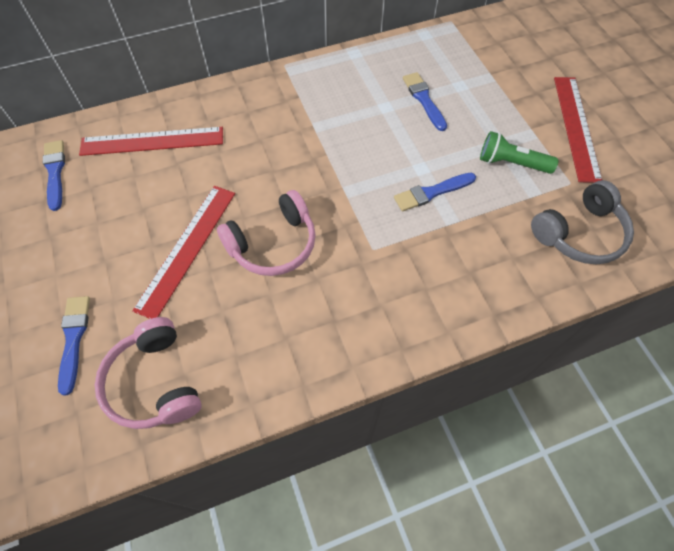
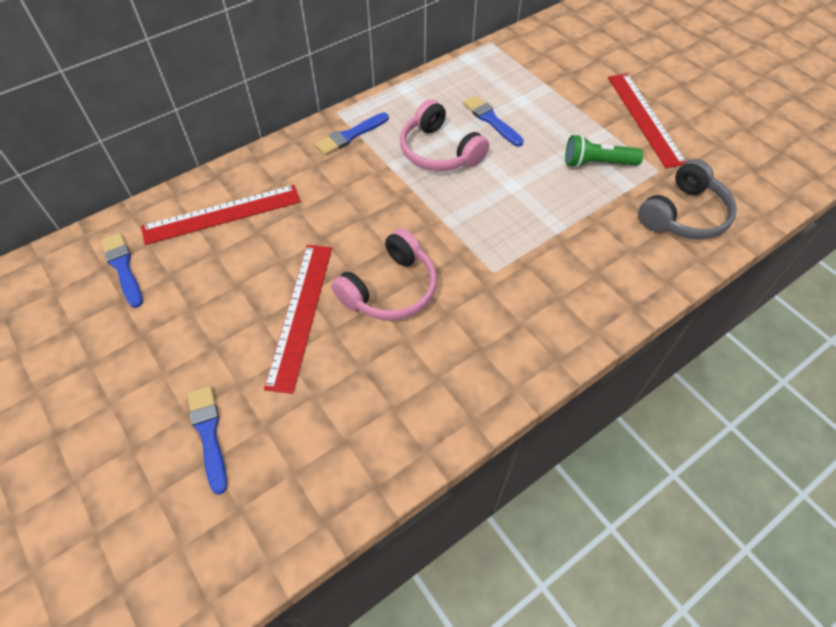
camera: 15 degrees left, 5 degrees down
(154, 383) = (314, 456): pink headphones -> pink headphones (439, 151)
(431, 192) = (531, 206): blue brush -> blue brush (350, 135)

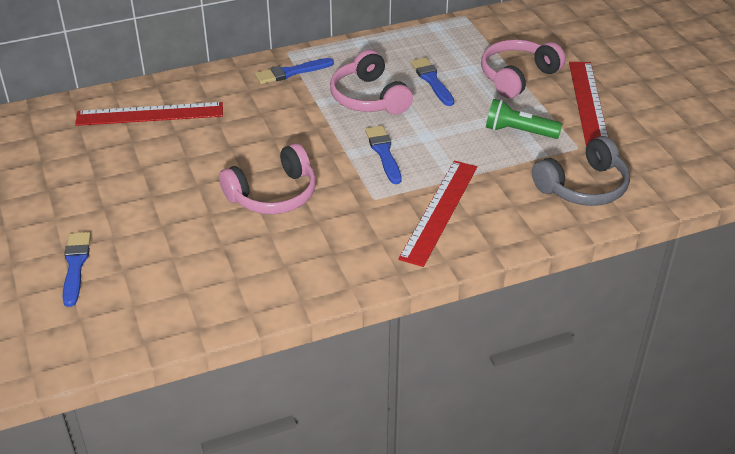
camera: 15 degrees right, 15 degrees down
(123, 267) = (51, 138): blue brush -> blue brush (383, 153)
(301, 314) = (187, 198): red ruler -> red ruler (439, 211)
(568, 101) = (517, 76): none -> pink headphones

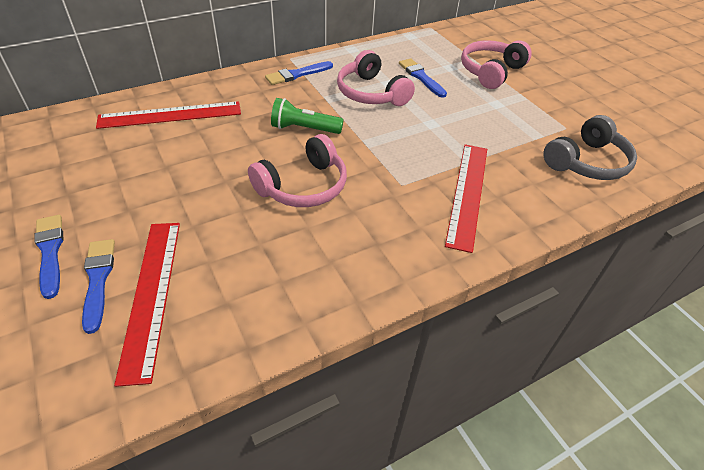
camera: 10 degrees left, 5 degrees up
(383, 153) = (398, 140): blue brush -> blue brush (50, 252)
(519, 132) = (510, 116): green flashlight -> green flashlight (304, 129)
(588, 103) = (557, 90): red ruler -> red ruler (151, 294)

